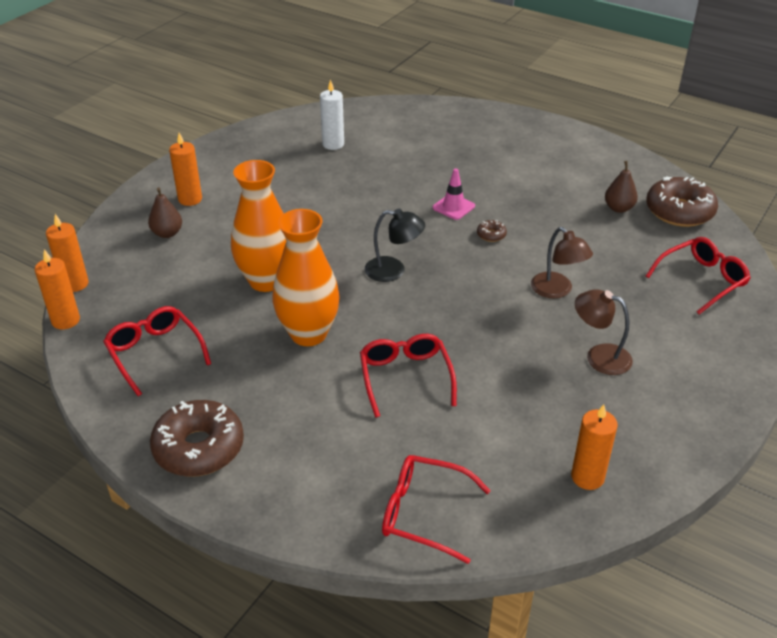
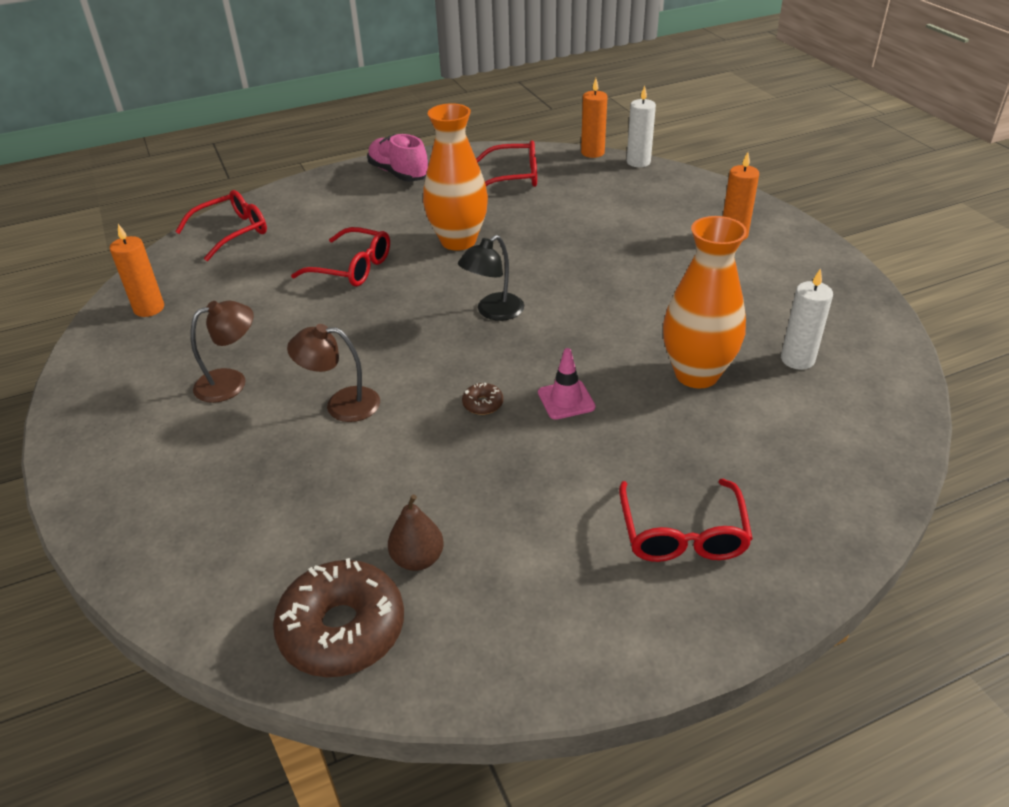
camera: 125 degrees right, 0 degrees up
(75, 284) = (638, 162): orange candle -> white candle
(167, 233) = (679, 211): brown pear -> none
(199, 448) = (399, 173): brown donut -> pink shoe
(266, 281) = (553, 241): orange vase -> orange vase (696, 374)
(701, 280) = (211, 540): red glasses -> red glasses (682, 533)

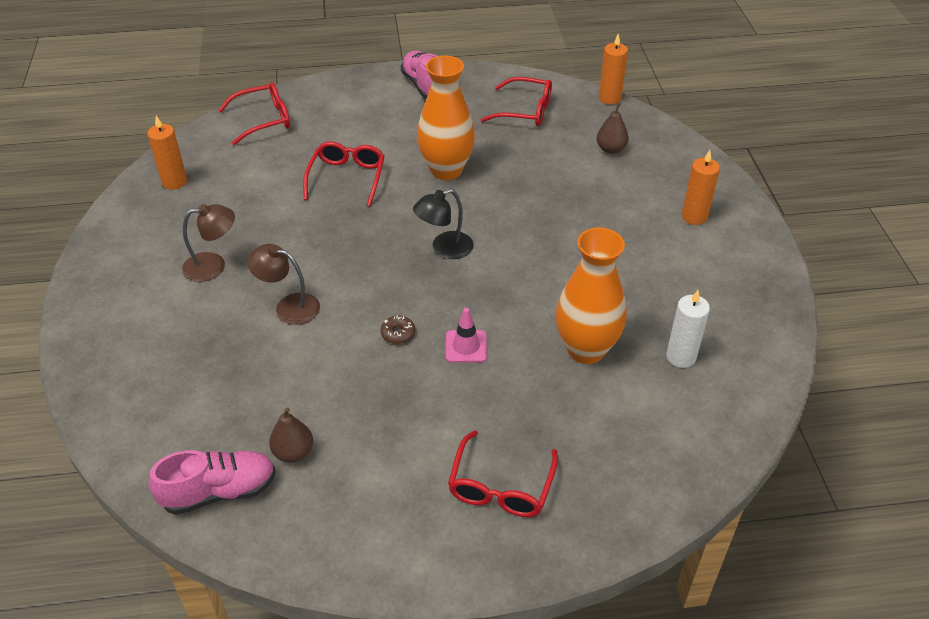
camera: 15 degrees right, 5 degrees up
(342, 629) = (219, 492): brown donut -> pink shoe
(352, 268) = (347, 178): red glasses -> red glasses turned 120 degrees counterclockwise
(618, 193) = (611, 149): none -> brown pear
(638, 162) = (647, 118): white candle -> none

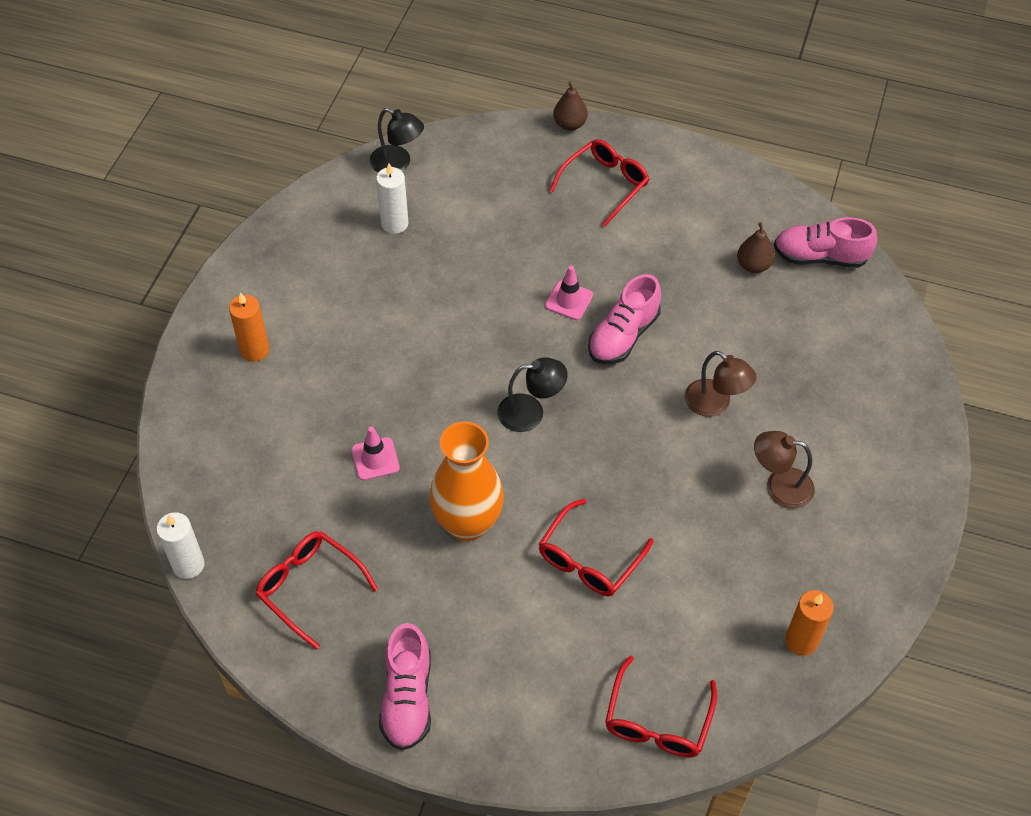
camera: 155 degrees left, 10 degrees up
(263, 120) = (657, 720): red glasses -> red glasses turned 75 degrees counterclockwise
(398, 333) = (623, 336): brown donut -> pink shoe
(540, 183) = (375, 459): none -> pink traffic cone
(586, 349) = (468, 259): orange vase -> none
(609, 98) = (188, 565): orange candle -> white candle
(611, 149) = (259, 477): brown pear -> brown pear (569, 124)
(735, 420) = (397, 164): none -> black lamp

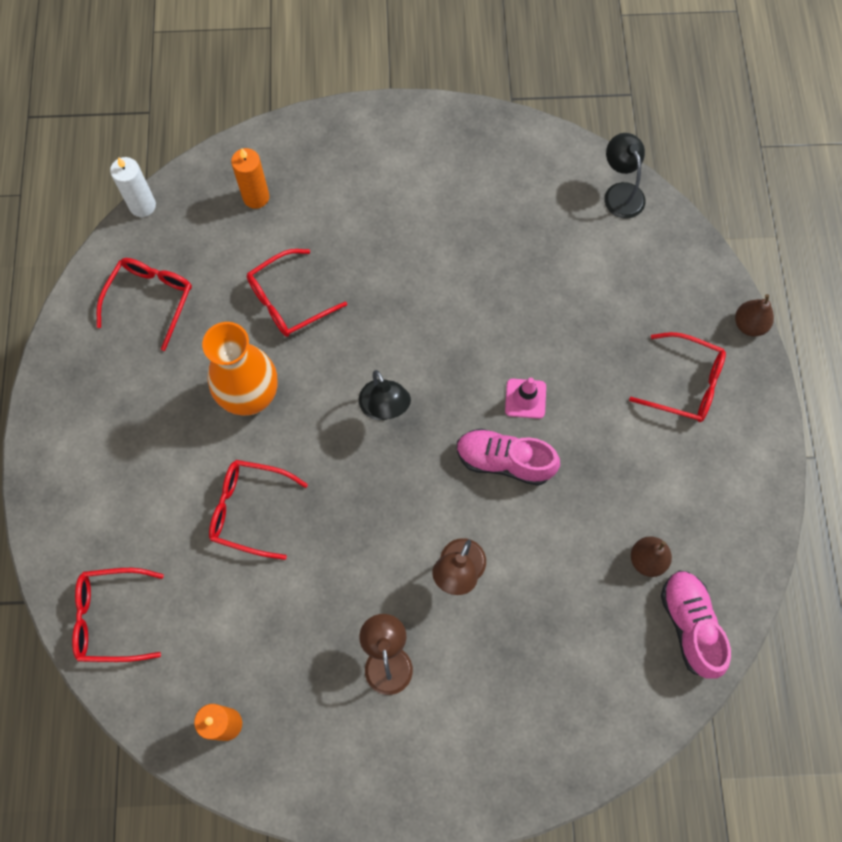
camera: 70 degrees right, 15 degrees up
(255, 350) = (362, 165): orange candle -> orange candle (256, 197)
(375, 459) = (288, 300): pink traffic cone -> red glasses
(394, 224) = (548, 217): white candle -> none
(397, 164) = (620, 193): black lamp -> black lamp turned 150 degrees clockwise
(407, 698) = (75, 410): pink shoe -> none

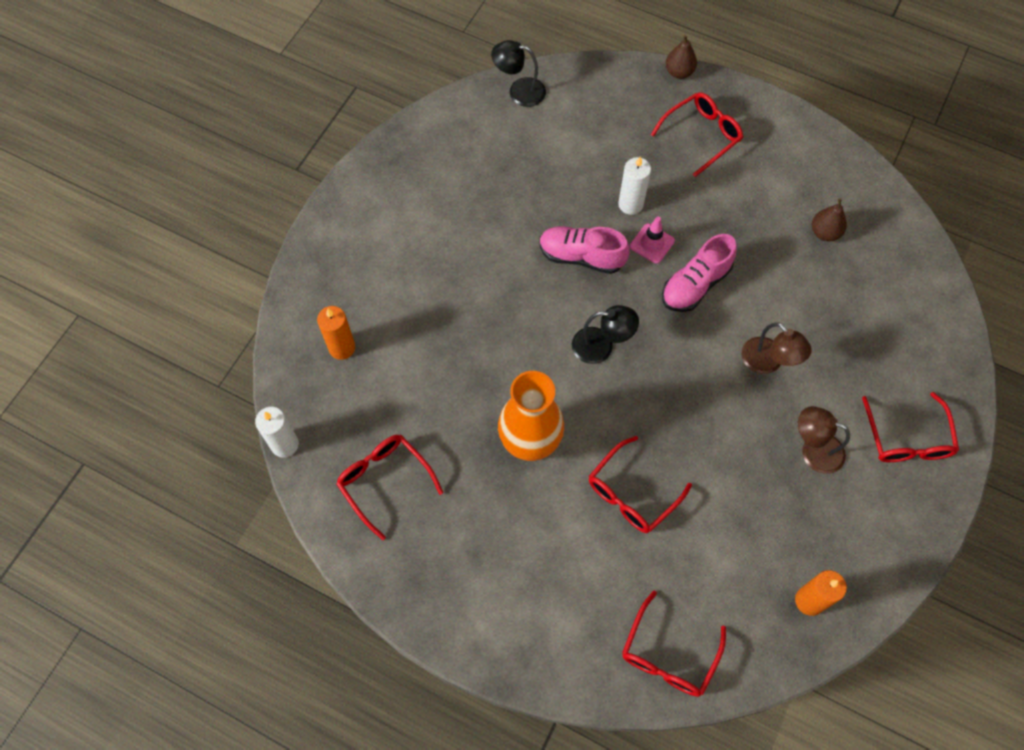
camera: 60 degrees left, 5 degrees down
(288, 300) = (458, 370): red glasses -> red glasses (907, 438)
(558, 357) = (630, 204): none -> white candle
(690, 625) = (887, 233): pink shoe -> pink shoe (581, 256)

